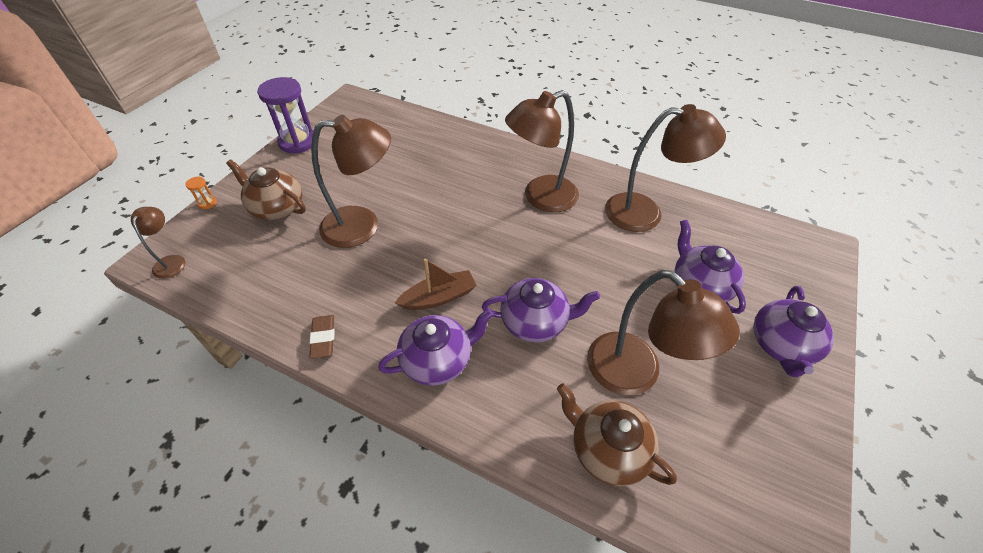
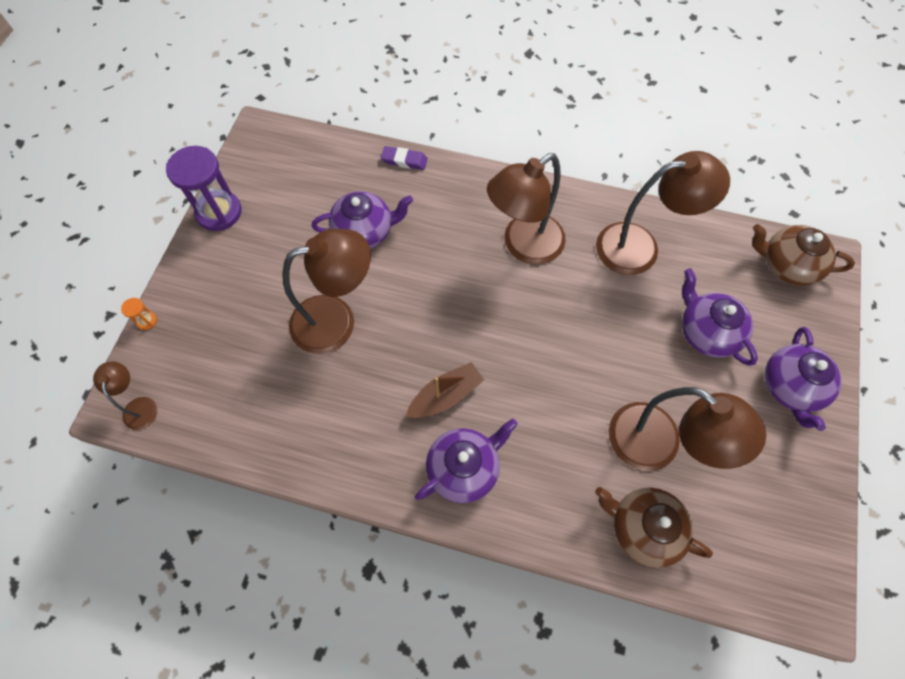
camera: 10 degrees left, 15 degrees up
(277, 208) = (230, 313): brown teapot -> brown teapot (787, 265)
(323, 338) = (341, 467): brown eraser -> none
(457, 129) = (404, 160): none -> purple eraser
(535, 322) = (550, 406): purple teapot -> purple teapot (364, 232)

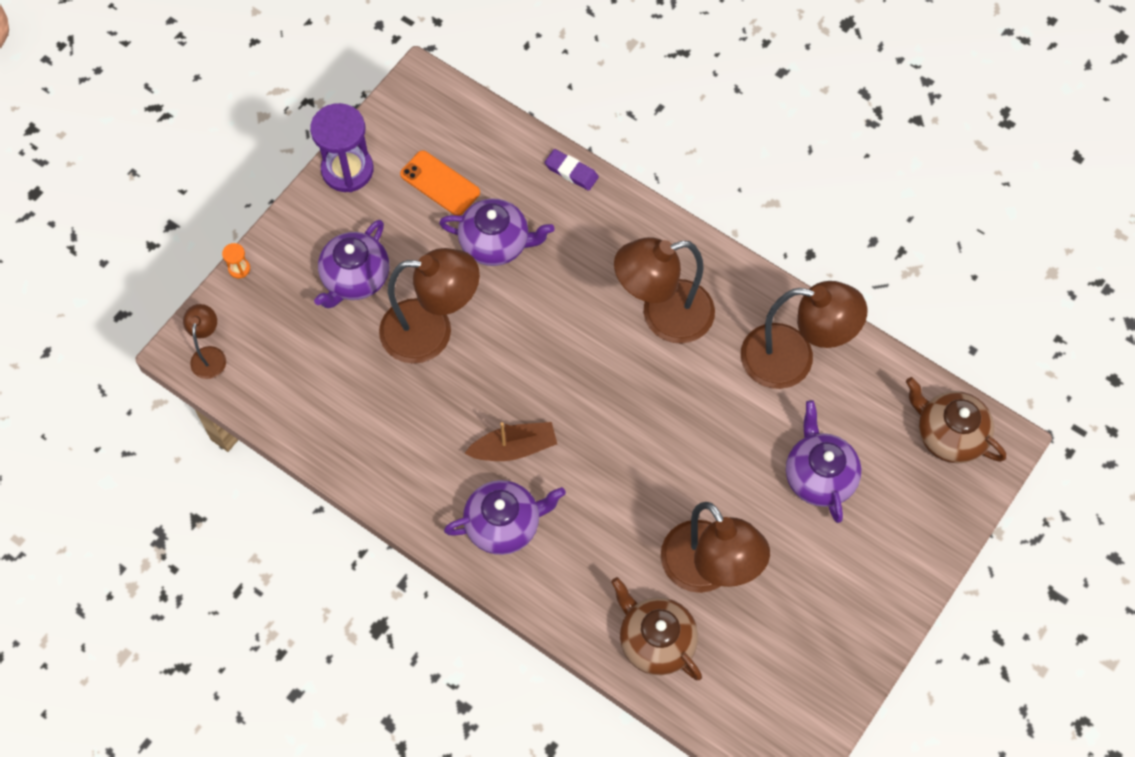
camera: 20 degrees right, 0 degrees up
(301, 200) = (440, 183): none -> orange phone
(790, 387) = (879, 562): purple teapot -> purple teapot (355, 278)

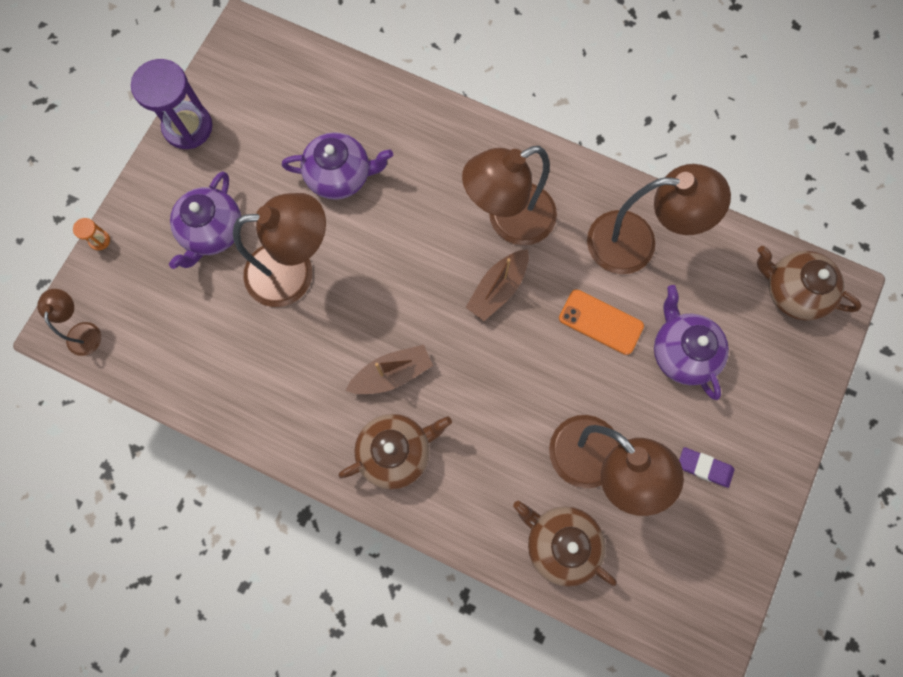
camera: 10 degrees left, 10 degrees up
(440, 183) = (278, 126): orange phone -> orange phone (600, 322)
(504, 524) = (396, 452): purple teapot -> brown teapot
(571, 172) = (398, 96): purple eraser -> purple eraser (704, 467)
(639, 382) = (498, 289): none -> brown boat

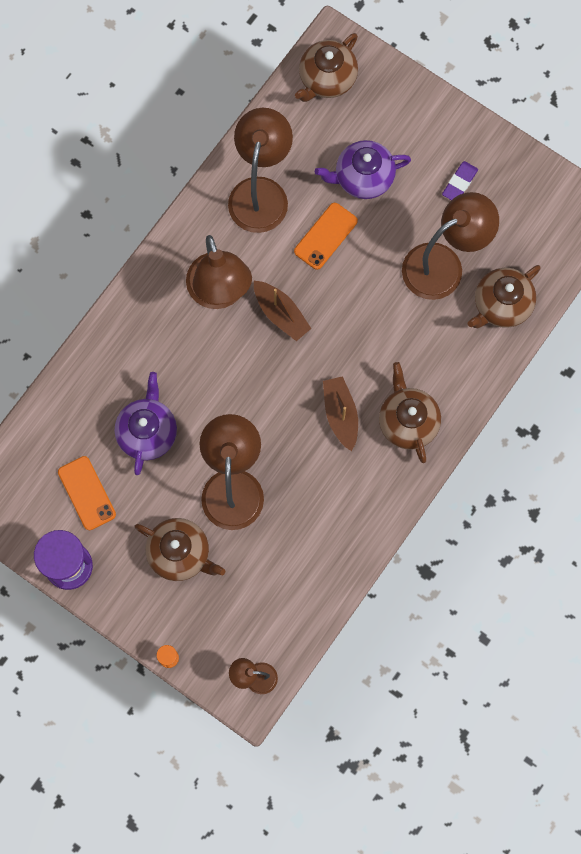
camera: 80 degrees left, 0 degrees up
(212, 231) = (180, 553): purple teapot -> brown teapot
(266, 129) = (86, 493): none -> orange phone

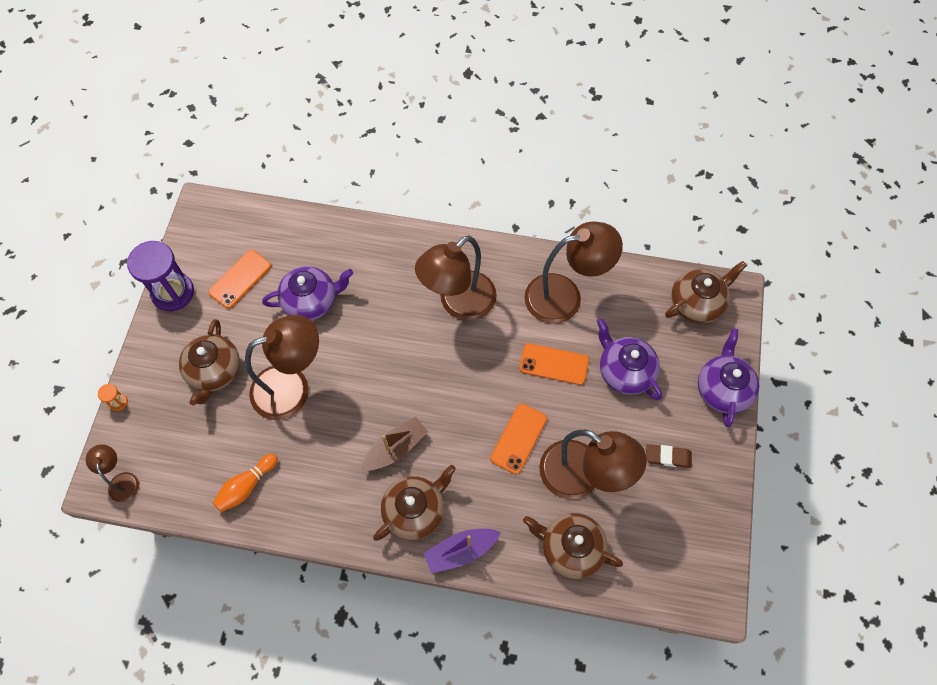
camera: 65 degrees right, 10 degrees down
(281, 314) = (464, 359): brown boat -> none
(314, 563) = (246, 486): none -> orange bowling pin
(327, 79) = (697, 303): brown teapot -> brown teapot turned 135 degrees clockwise
(382, 301) = (518, 438): none -> orange phone
(420, 103) = (722, 389): none -> purple teapot
(459, 183) = (668, 457): purple eraser -> brown eraser
(461, 398) = (460, 551): none -> purple boat

